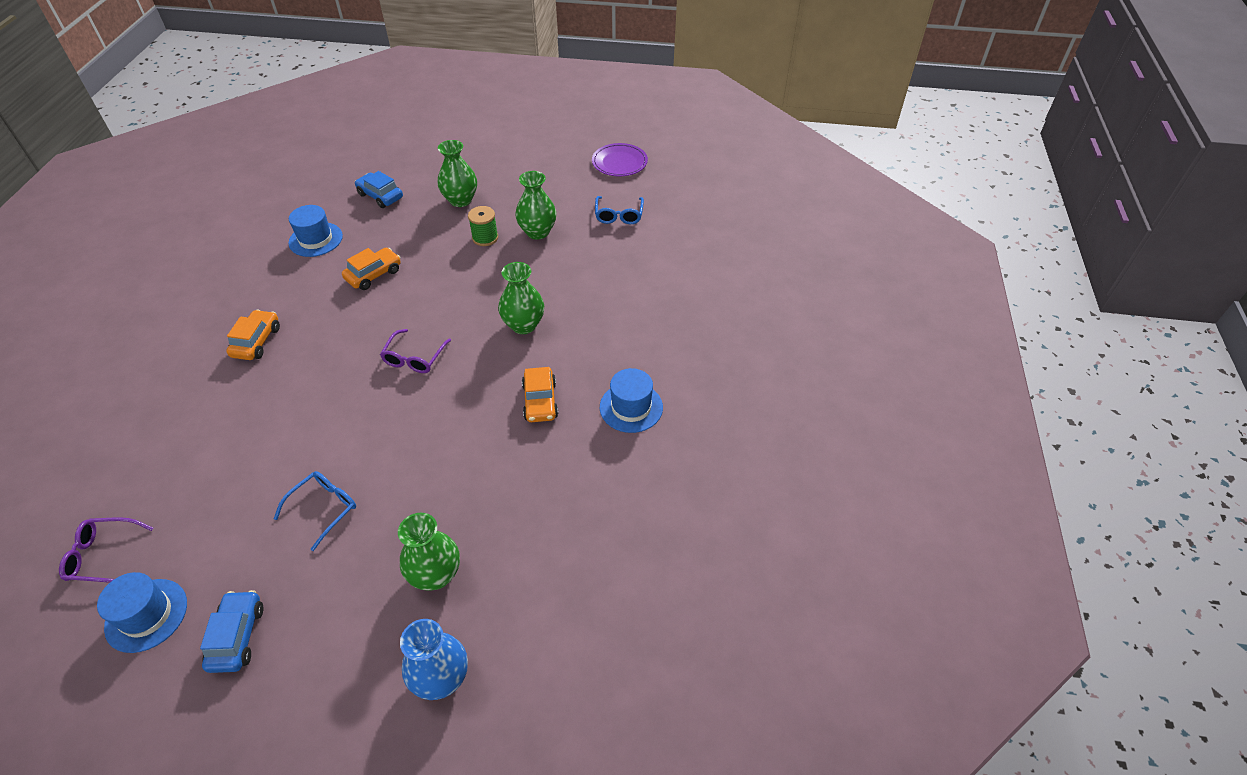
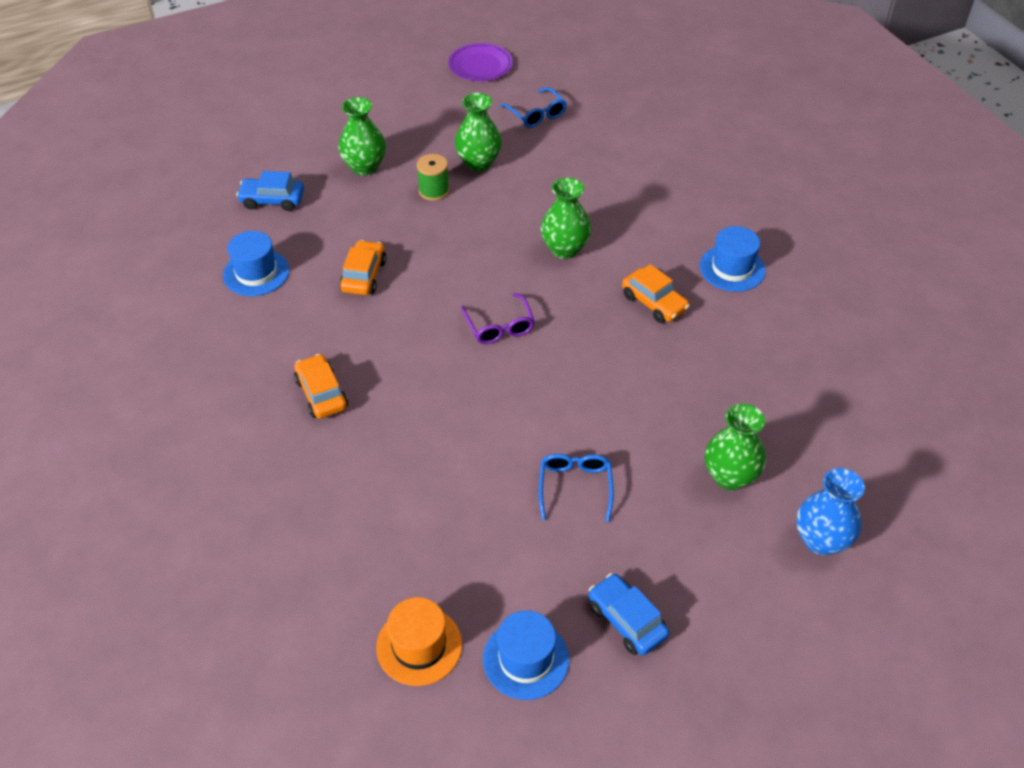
camera: 35 degrees left, 0 degrees up
(103, 556) = (419, 646): purple glasses -> orange hat

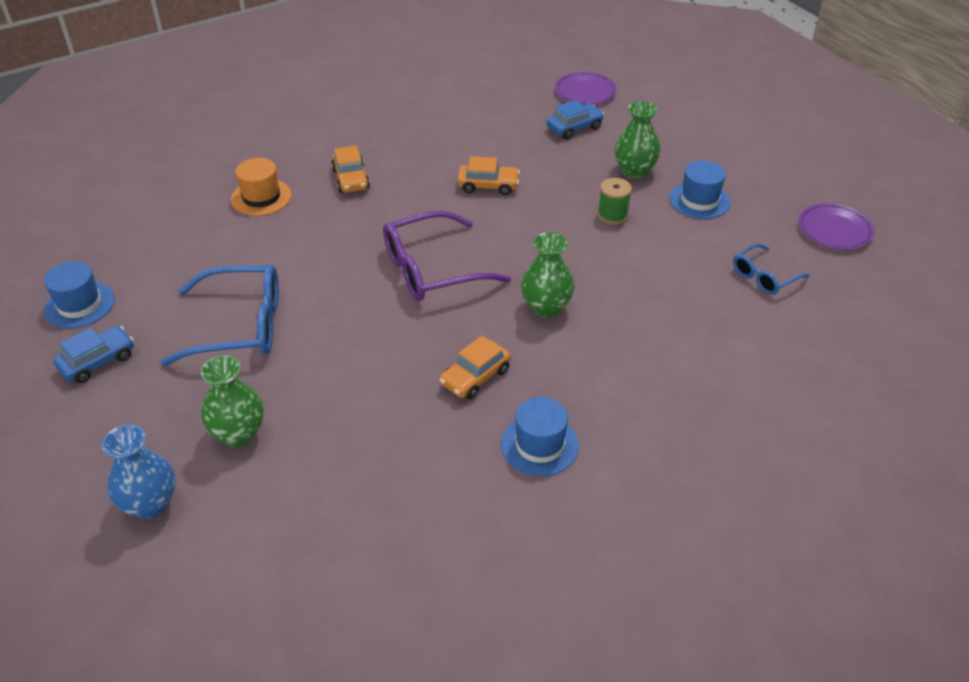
camera: 85 degrees right, 5 degrees down
(202, 184) = (585, 92): none -> purple plate
(256, 273) = (483, 131): blue hat -> blue hat (699, 200)
(272, 200) = (574, 128): blue car -> blue car turned 60 degrees clockwise
(321, 394) = (351, 179): orange car -> orange car turned 105 degrees clockwise
(419, 646) = (107, 250): orange hat -> orange hat (261, 197)
(478, 163) = (665, 240): green vase -> none
(499, 327) = (432, 269): purple glasses -> purple glasses, size x1.81
(575, 487) = (240, 326): blue glasses -> blue glasses, size x1.81

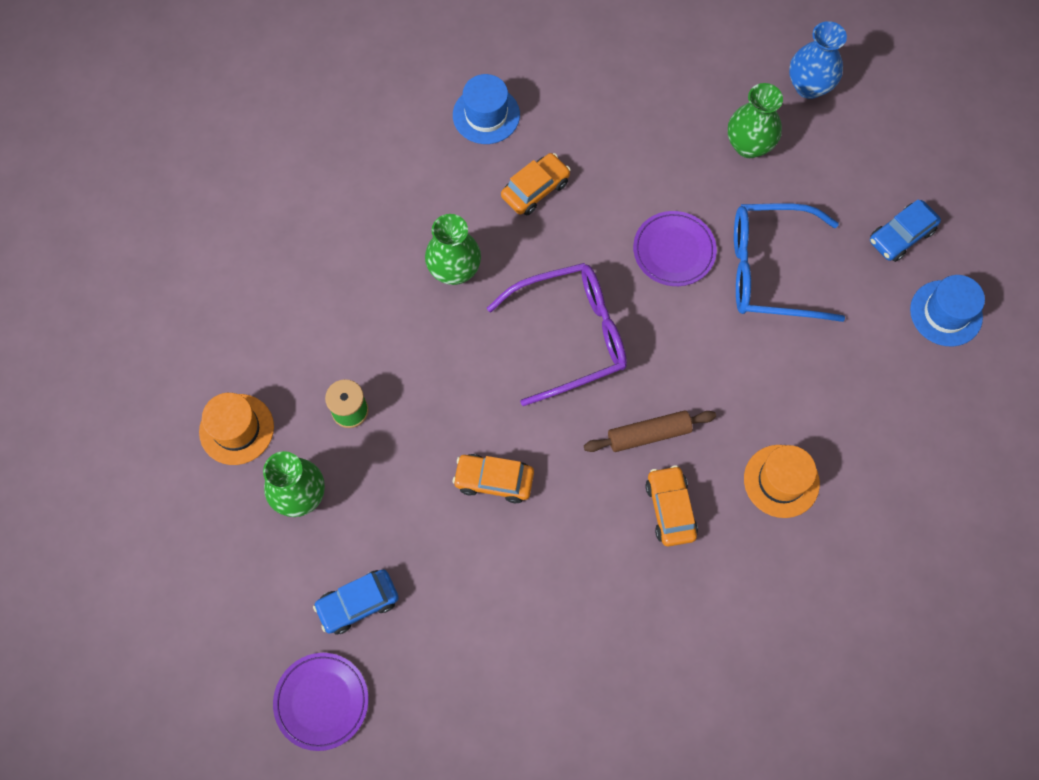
camera: 175 degrees left, 25 degrees up
(365, 215) = (648, 434): none -> brown rolling pin
(699, 200) = (236, 429): blue hat -> orange hat
(764, 277) = (211, 295): blue glasses -> none
(834, 230) = (99, 362): purple plate -> purple plate (674, 251)

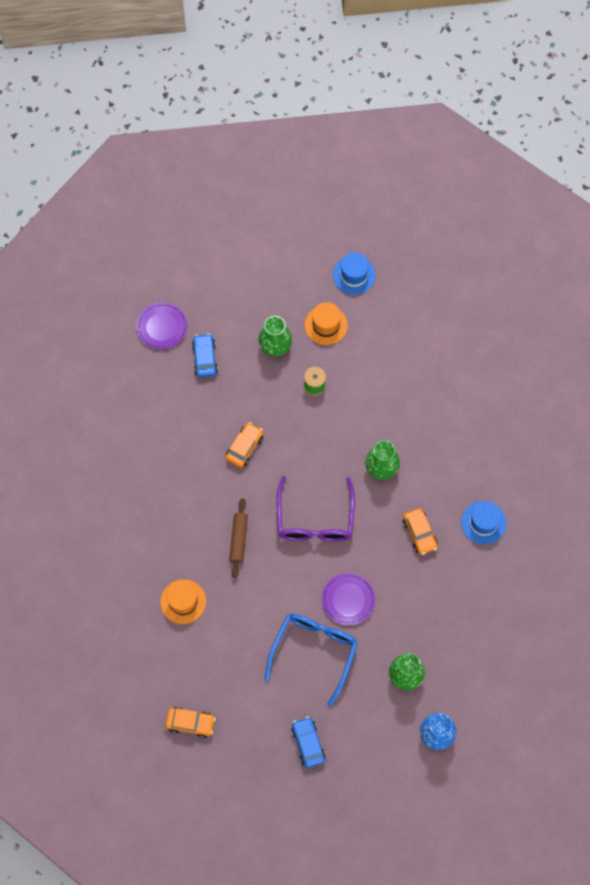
camera: 110 degrees right, 0 degrees up
(670, 509) = (191, 534): orange car -> orange car (190, 723)
(946, 313) = (247, 746): blue hat -> blue hat (354, 275)

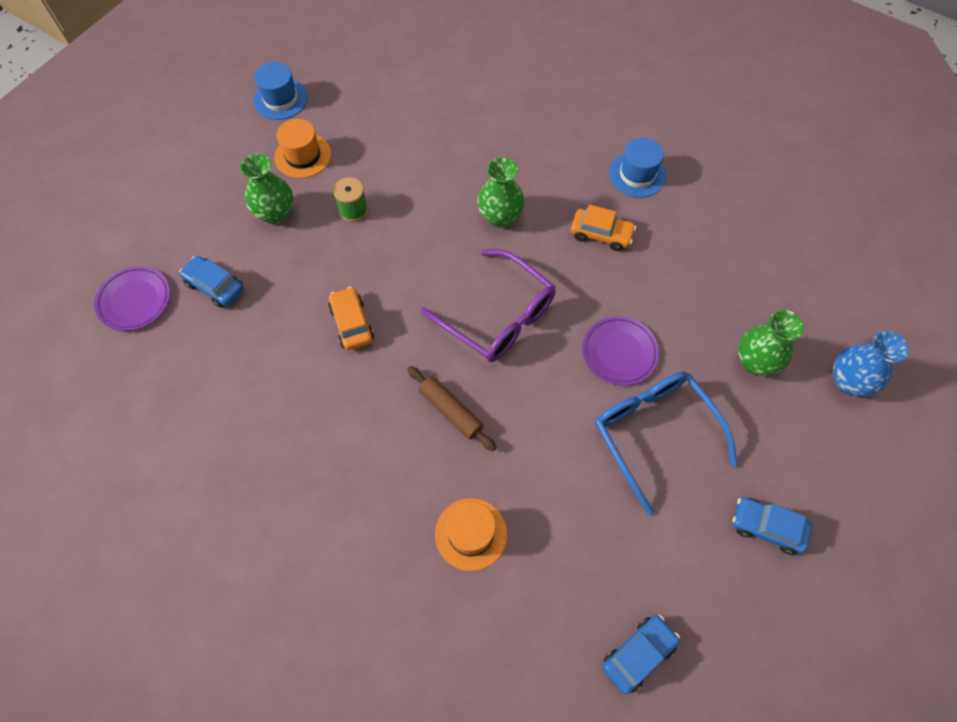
camera: 50 degrees left, 5 degrees down
(190, 723) = (638, 654): orange car -> blue car

